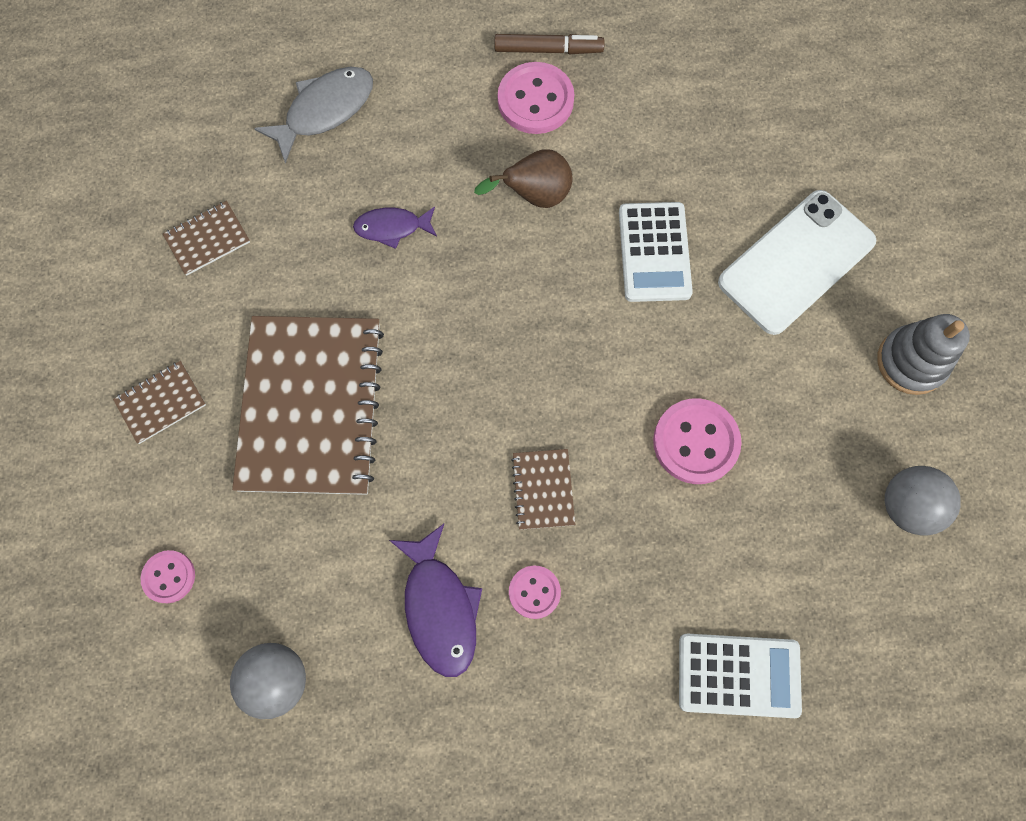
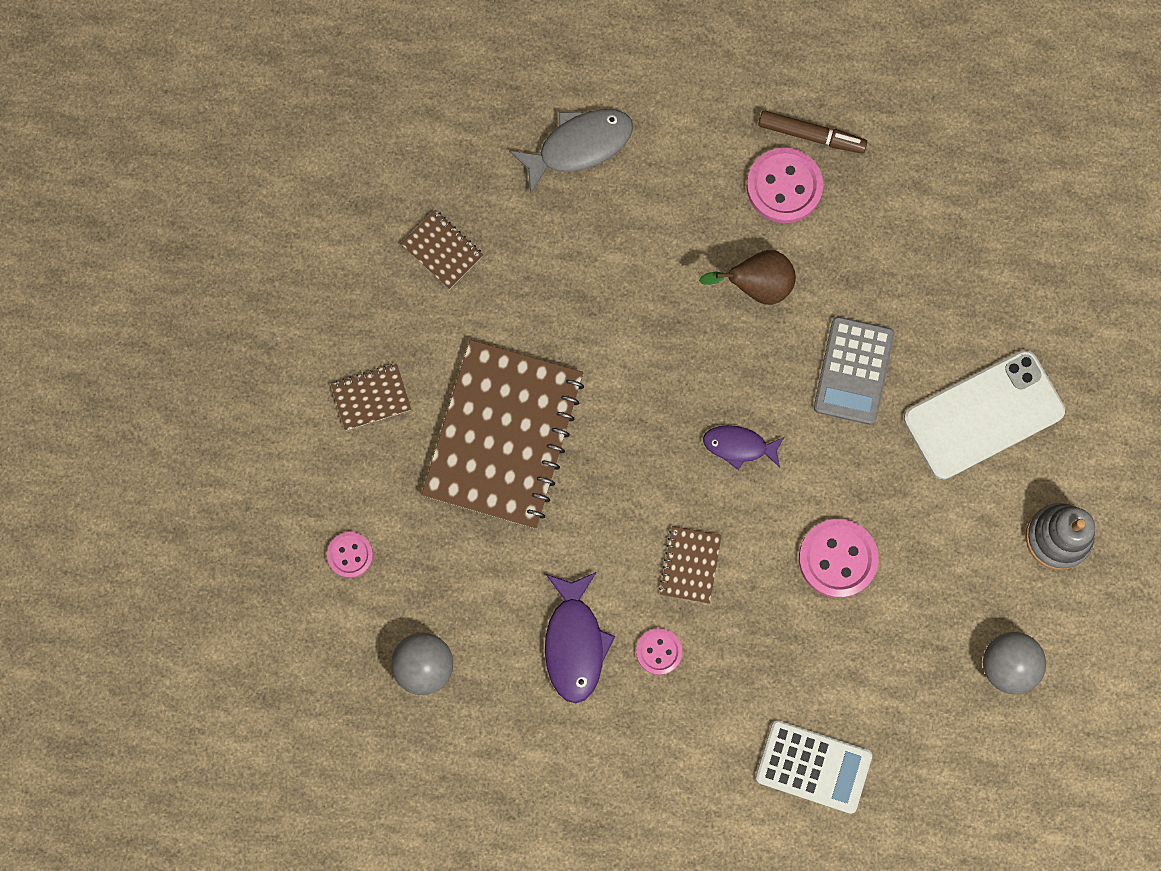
camera: 15 degrees right, 5 degrees up
(207, 239) = (442, 250): brown notebook -> brown notebook turned 60 degrees clockwise
(392, 228) = (615, 283): purple fish -> purple fish (739, 446)
(654, 252) = (853, 371): white calculator -> grey calculator

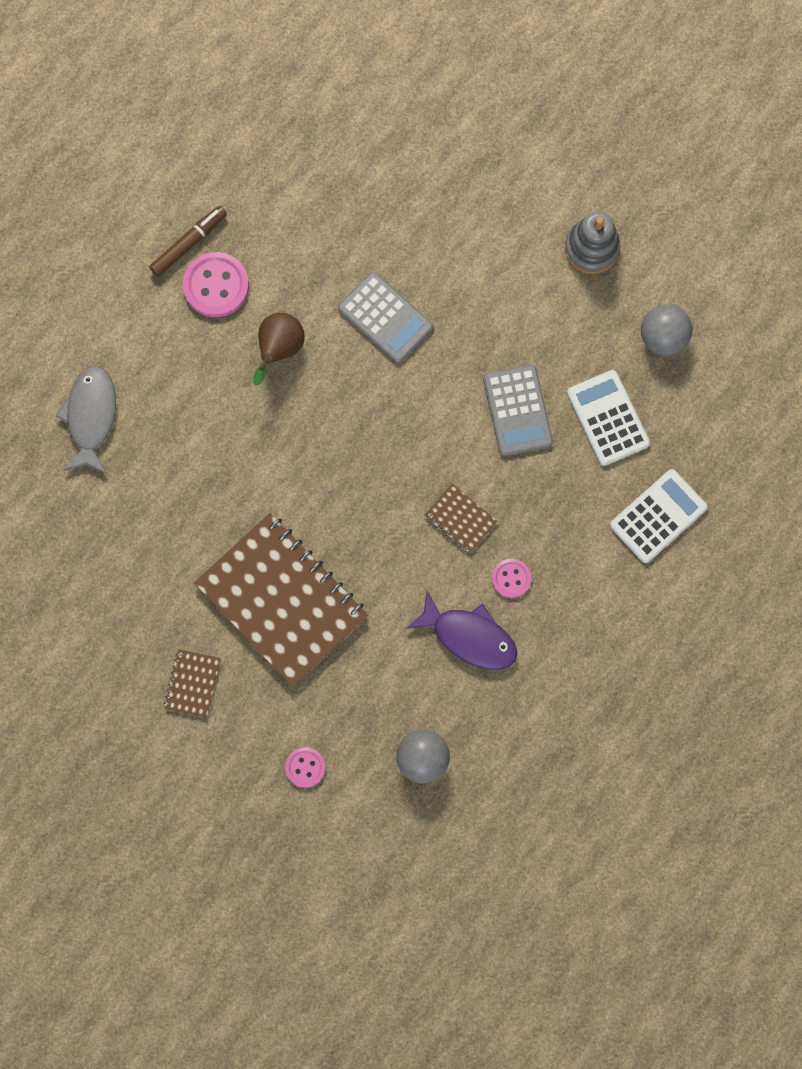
camera: 60 degrees left, 0 degrees up
(442, 250) = (110, 565): brown notebook -> none
(739, 446) = (392, 432): purple fish -> none
(837, 559) = (517, 410): pink button -> grey calculator
(886, 656) = (608, 418): none -> white calculator
(983, 415) = (473, 246): white phone -> none

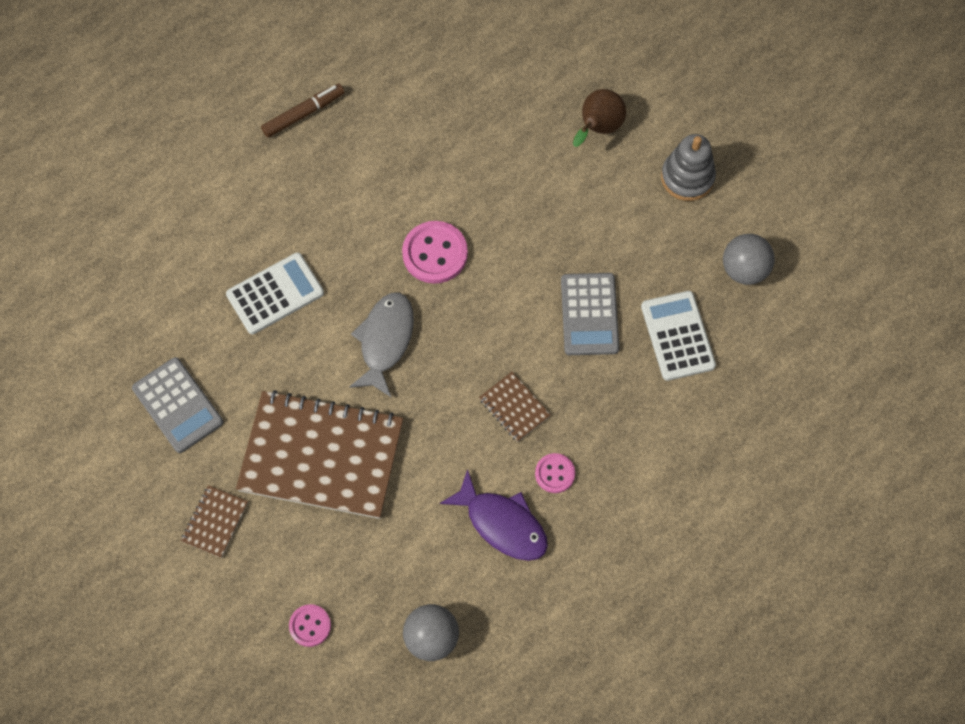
camera: 10 degrees right, 10 degrees down
(91, 417) = (175, 253): grey fish -> grey fish (385, 341)
(216, 286) = (321, 155): pink button -> pink button (435, 253)
(279, 349) = (369, 221): brown pear -> brown pear (598, 128)
(282, 600) = (321, 456): brown notebook -> brown notebook turned 45 degrees counterclockwise
(385, 318) = (476, 209): grey calculator -> grey calculator (177, 405)
(658, 516) = (713, 438): white calculator -> white calculator (275, 294)

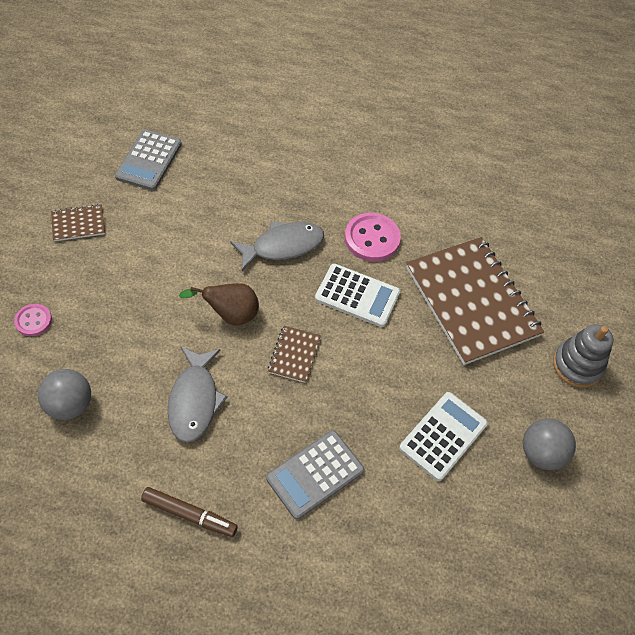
camera: 50 degrees right, 10 degrees down
(275, 294) = (267, 168): white calculator -> white calculator (357, 296)
(303, 114) = (405, 115): brown marker -> brown marker (189, 514)
(321, 456) = (168, 257): brown notebook -> brown notebook (471, 301)
(502, 523) = (194, 400): purple fish -> grey fish
(555, 473) = (261, 413): pink button -> none
(589, 314) = (408, 362): grey calculator -> grey calculator (315, 474)
(598, 128) = (557, 283): brown pear -> brown pear (230, 315)

